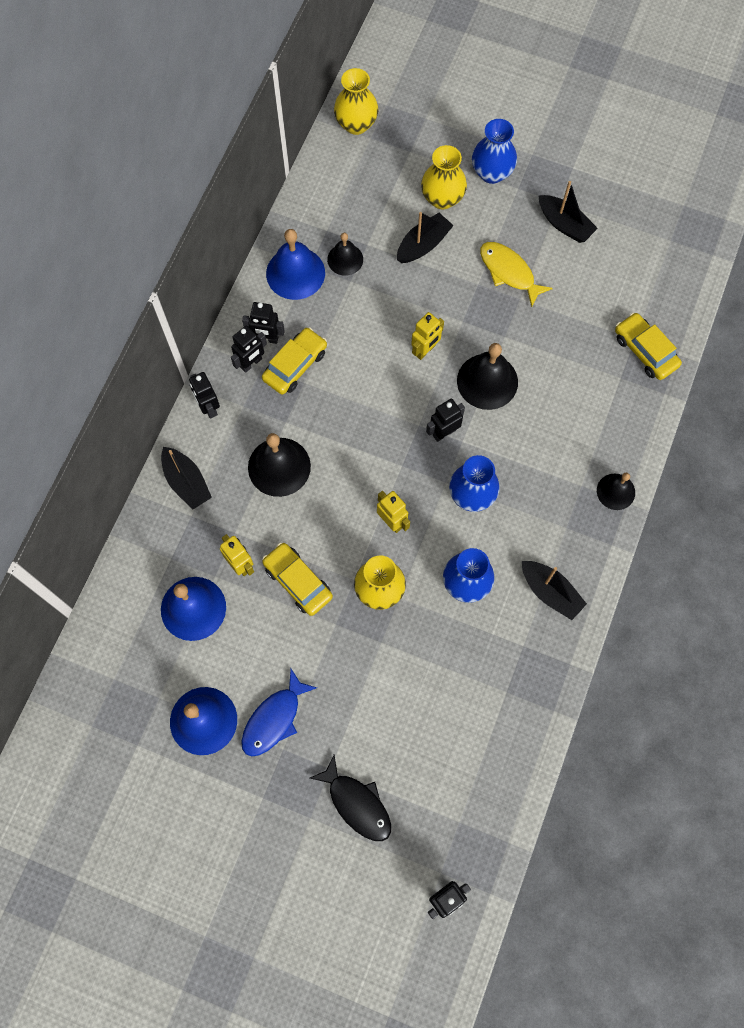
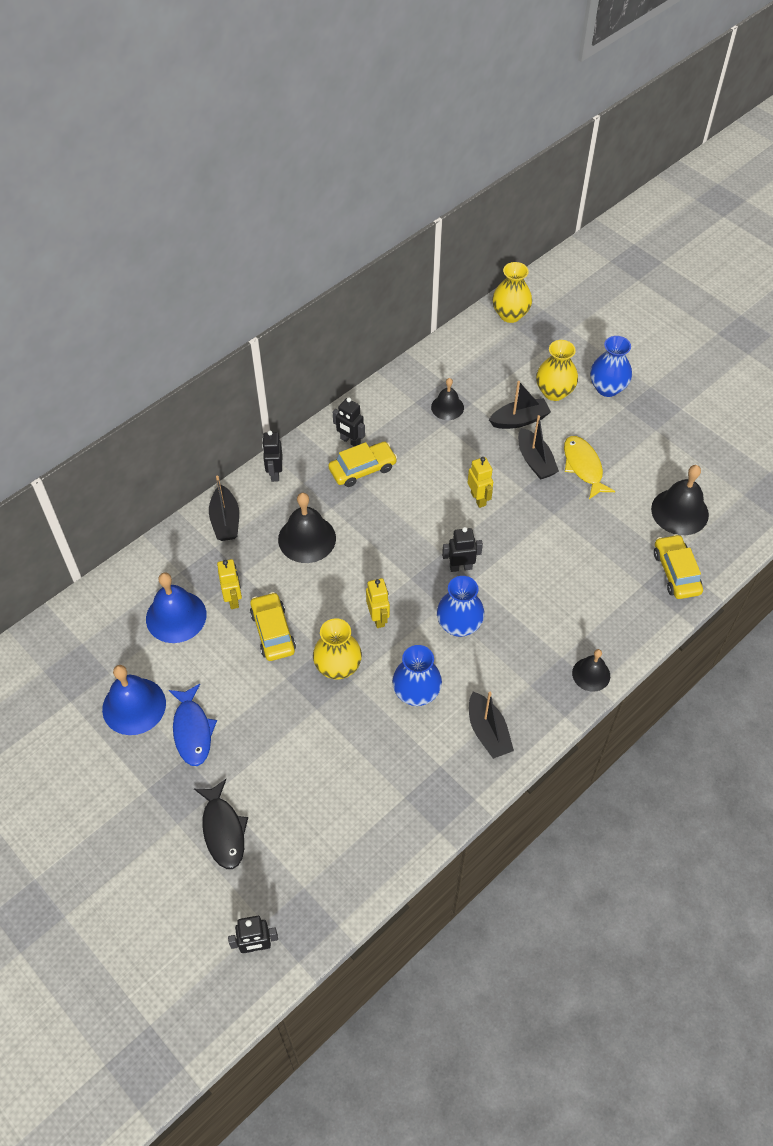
camera: 25 degrees right, 15 degrees down
(251, 363) = (327, 454): black robot -> none
(274, 719) = (192, 730): blue fish -> blue fish turned 75 degrees counterclockwise
(295, 273) = (400, 402): blue bell -> none
(425, 350) = (478, 499): yellow robot -> yellow robot turned 90 degrees counterclockwise
(487, 381) = (520, 542): black bell -> black bell (679, 511)
(564, 224) = (652, 448): black boat -> black boat (535, 461)

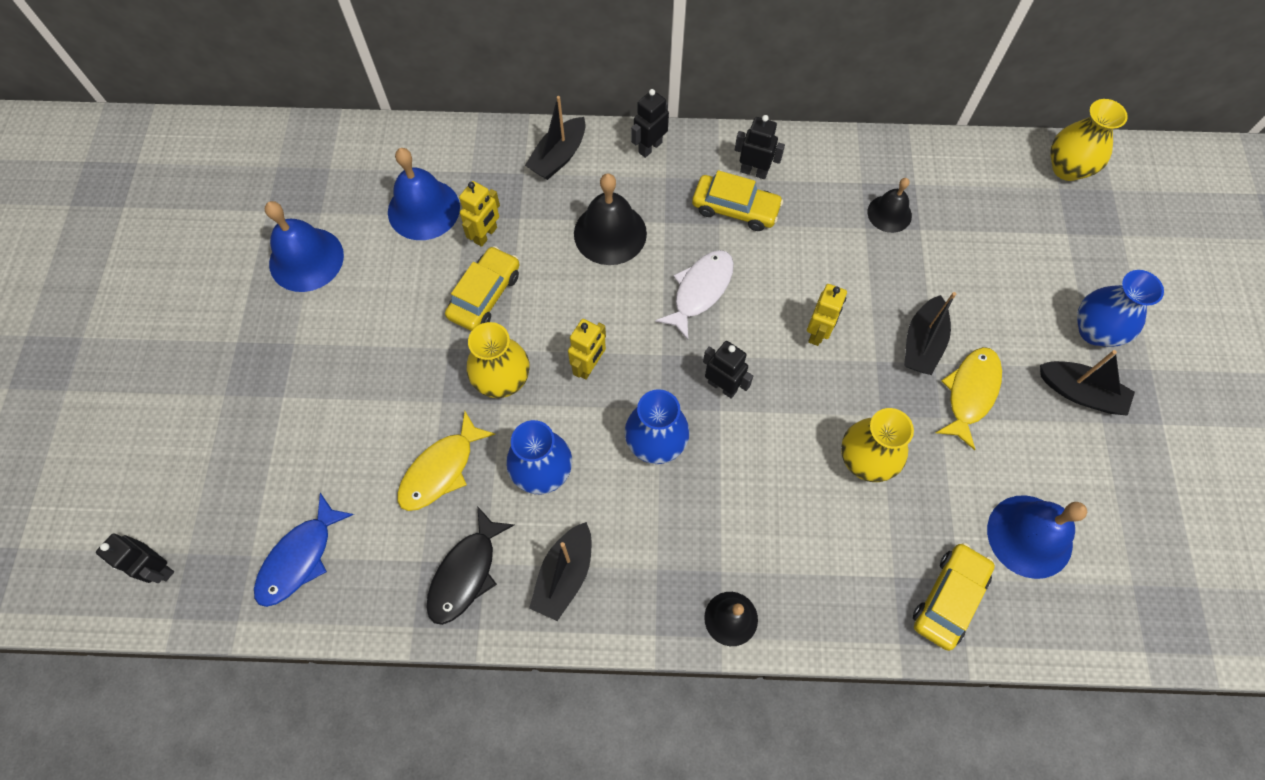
camera: 45 degrees right, 10 degrees up
(192, 730) = (324, 324): blue fish -> blue fish (300, 558)
(223, 830) = (249, 437): black fish -> black fish (466, 573)
(350, 441) = (754, 172): black robot -> black robot turned 120 degrees clockwise
(359, 743) = (441, 470): none -> yellow fish
(393, 528) = (700, 291): none -> white fish
(519, 420) = (953, 287): black boat -> black boat (1080, 393)
(554, 392) = (1026, 287): yellow vase -> yellow vase (865, 460)
(679, 511) = (1029, 536): black bell -> blue bell

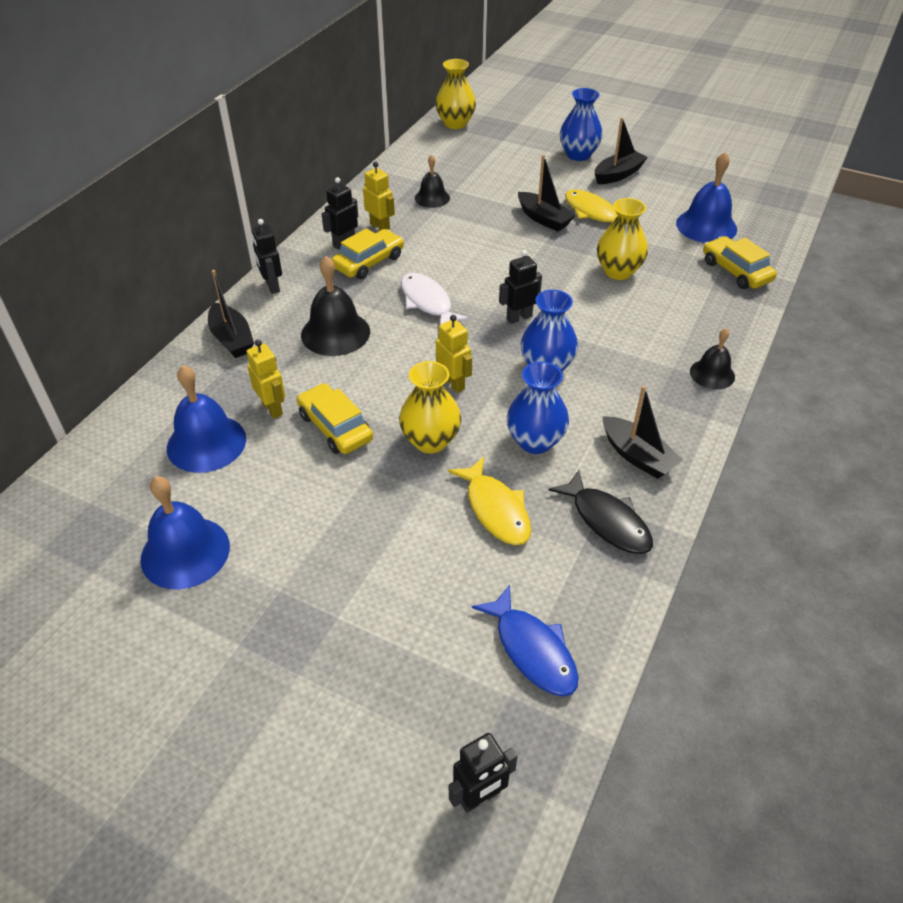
camera: 65 degrees left, 20 degrees down
(817, 333) = (504, 259): yellow robot -> yellow robot (380, 227)

